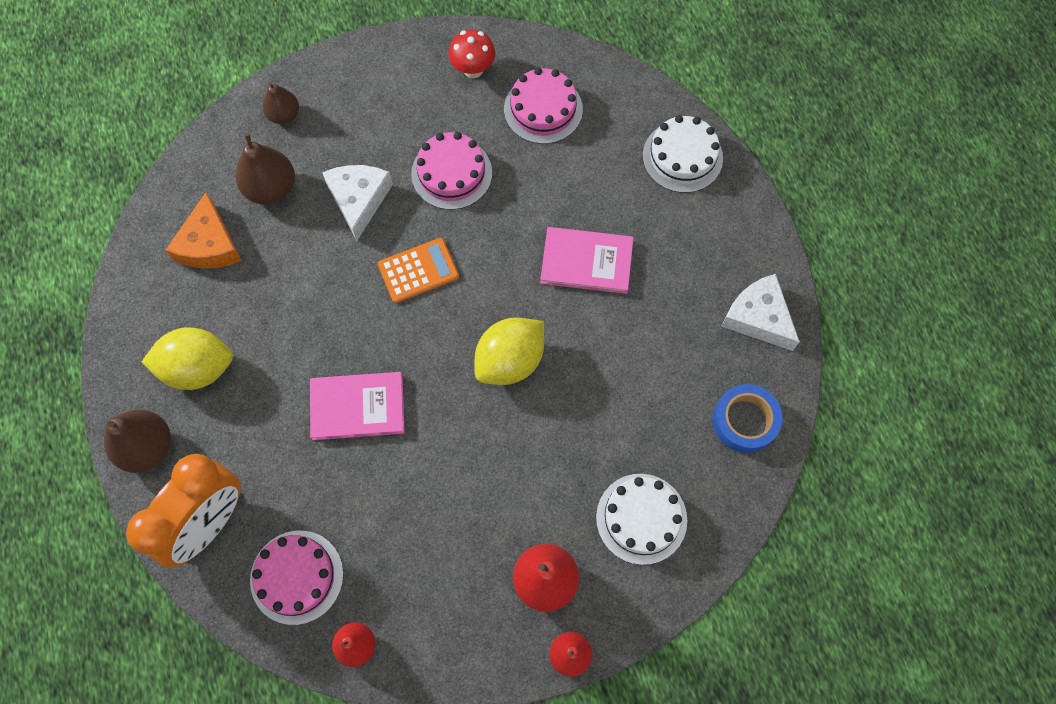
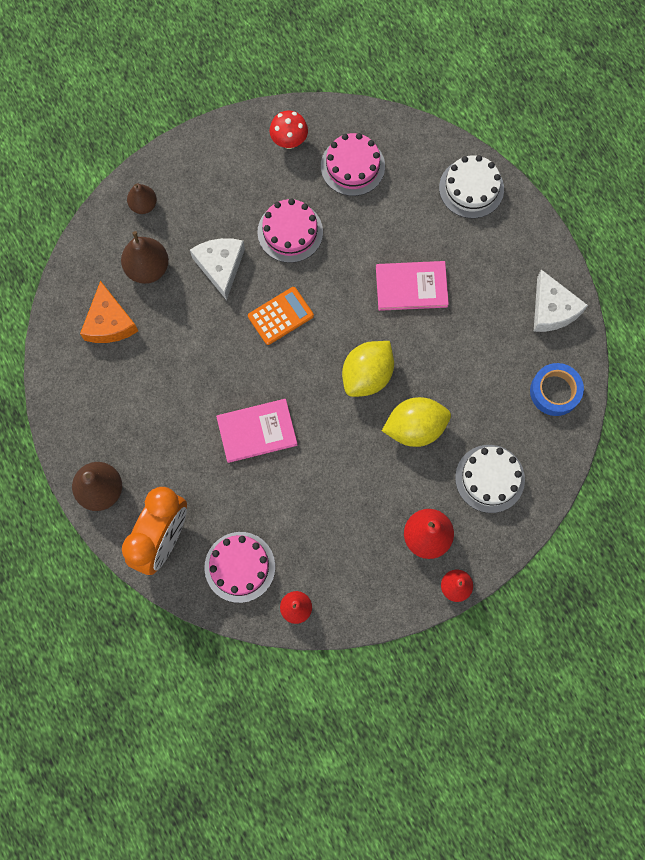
camera: 10 degrees left, 5 degrees up
(198, 368) = (125, 422): yellow lemon -> yellow lemon (415, 428)
(758, 317) = (552, 309): white cheese -> white cheese turned 150 degrees counterclockwise

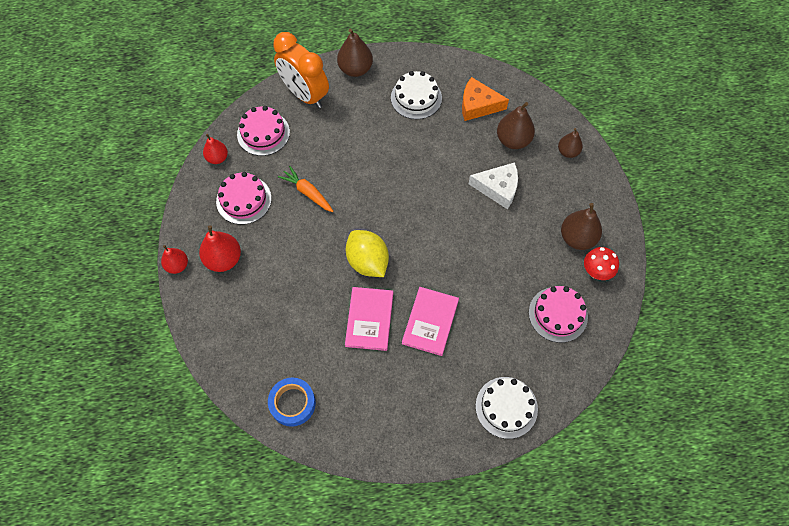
camera: 110 degrees right, 10 degrees down
(255, 169) = (577, 238): none -> brown pear
(257, 431) = (356, 173): pink book -> pink book (369, 319)
(280, 316) = (441, 216): orange calculator -> none
(290, 232) = (511, 246): pink cake -> pink cake (244, 200)
(304, 476) = (308, 193): none -> orange carrot
(415, 428) = (310, 281): yellow lemon -> none
(489, 478) = (245, 322): white cake -> white cake (416, 98)
(552, 309) = (366, 432): white cheese -> none

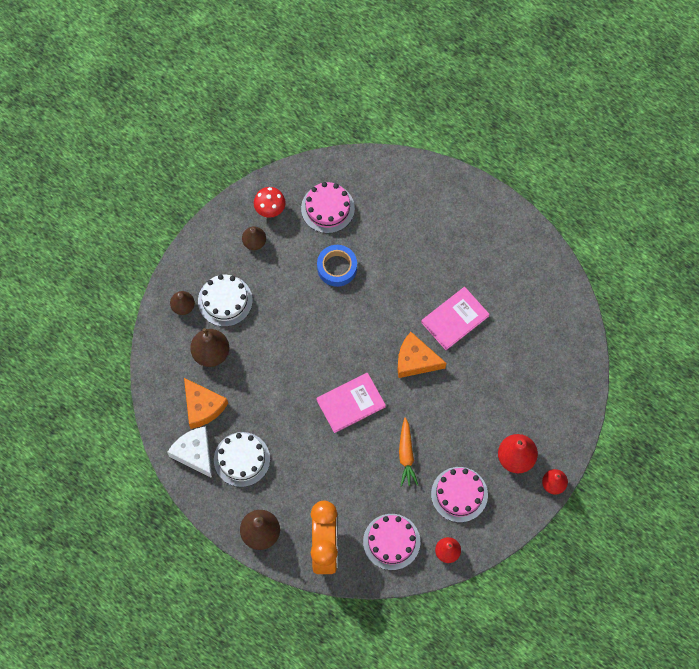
camera: 135 degrees left, 5 degrees up
(292, 403) = (557, 311): blue tape -> blue tape (337, 267)
(367, 262) = (415, 360): yellow lemon -> orange cheese
(430, 322) = (416, 280): pink book -> pink book (350, 403)
(498, 188) = (265, 327): white cheese -> white cheese (194, 453)
(506, 407) = (424, 187): white cake -> white cake (225, 300)
(577, 238) = (254, 242): brown pear -> brown pear, size x0.64

